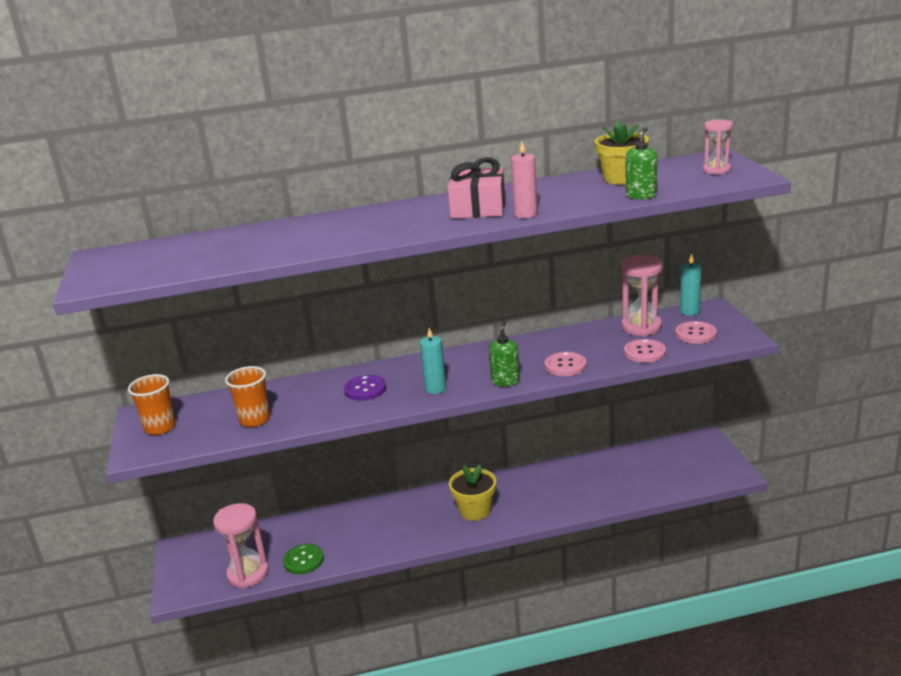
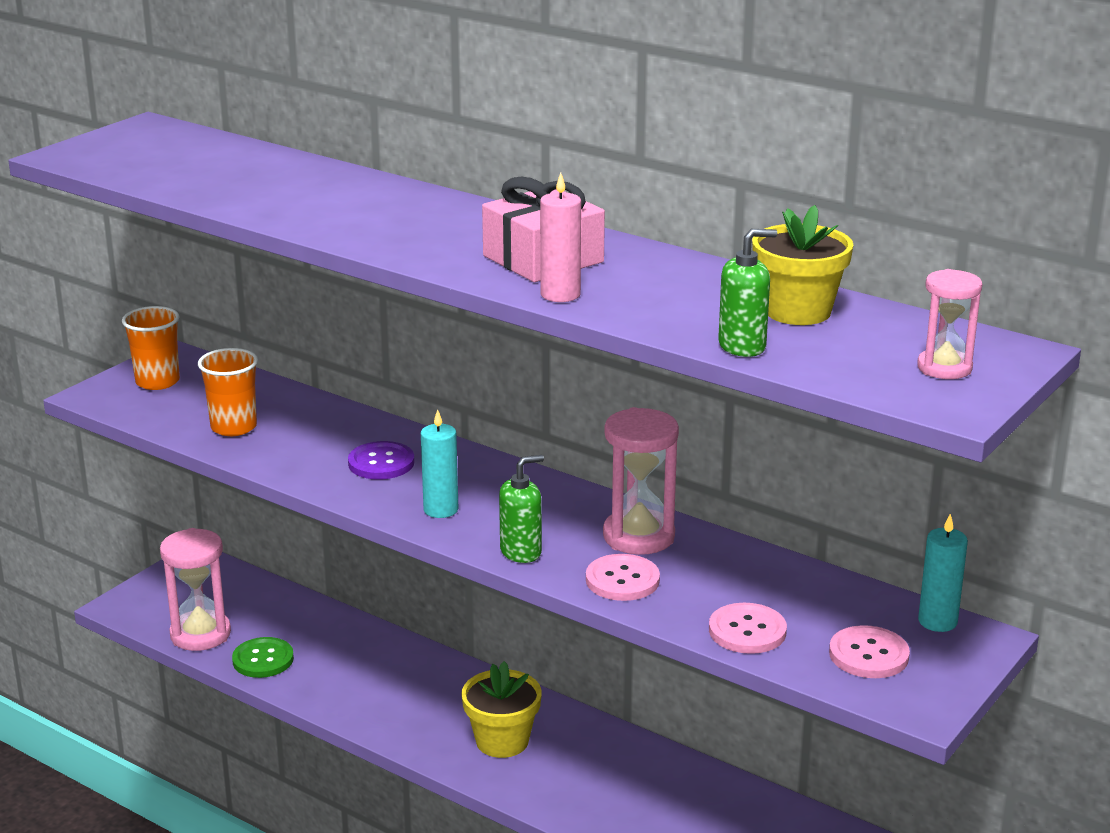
camera: 45 degrees right, 0 degrees up
(641, 327) = (824, 597): pink hourglass -> pink hourglass (638, 536)

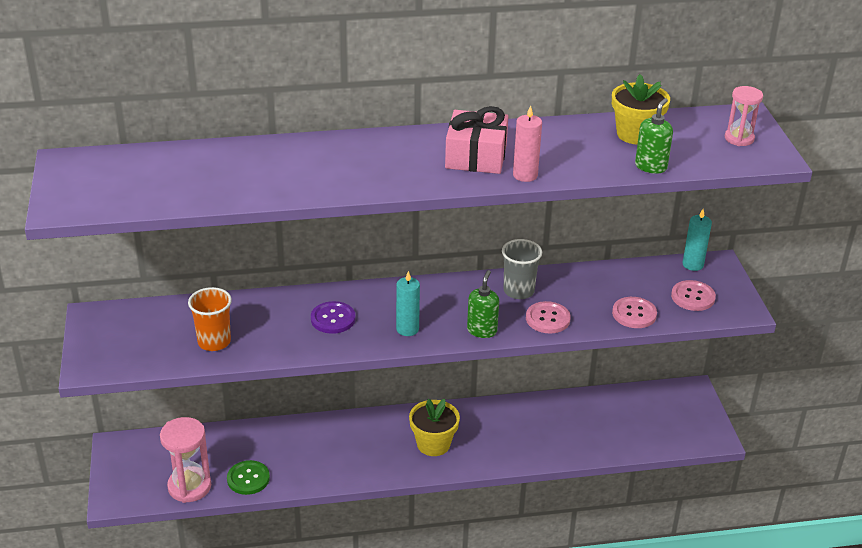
camera: 45 degrees left, 10 degrees up
(157, 382) = (114, 337): orange cup -> none
(638, 536) = (518, 291): pink hourglass -> grey cup

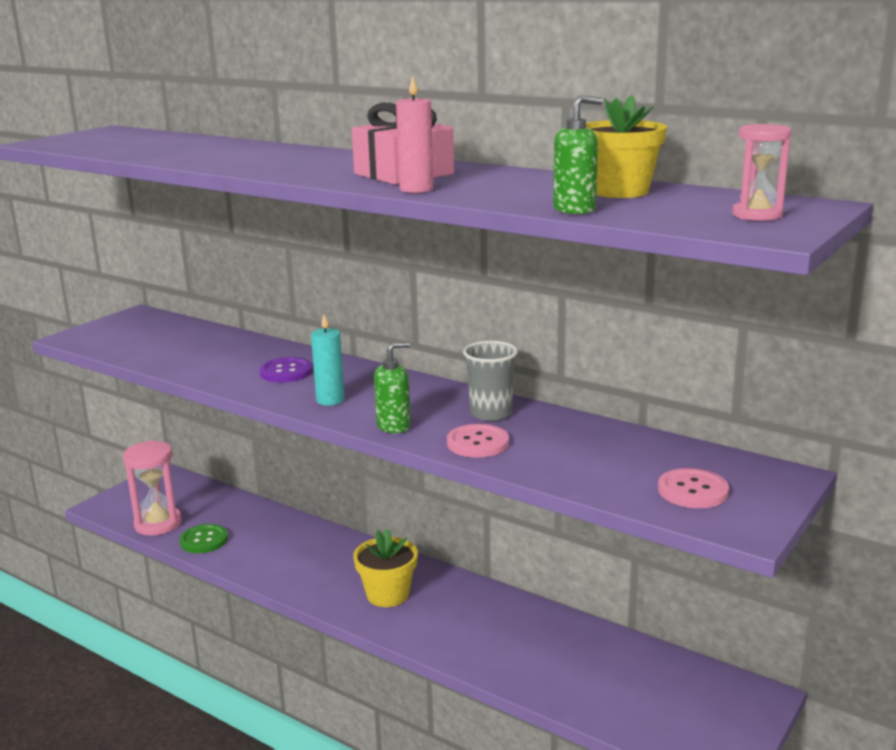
camera: 45 degrees right, 15 degrees down
(214, 342) = (174, 353): orange cup -> none
(634, 314) = (585, 476): pink button -> none
(693, 264) = (748, 465): turquoise candle -> none

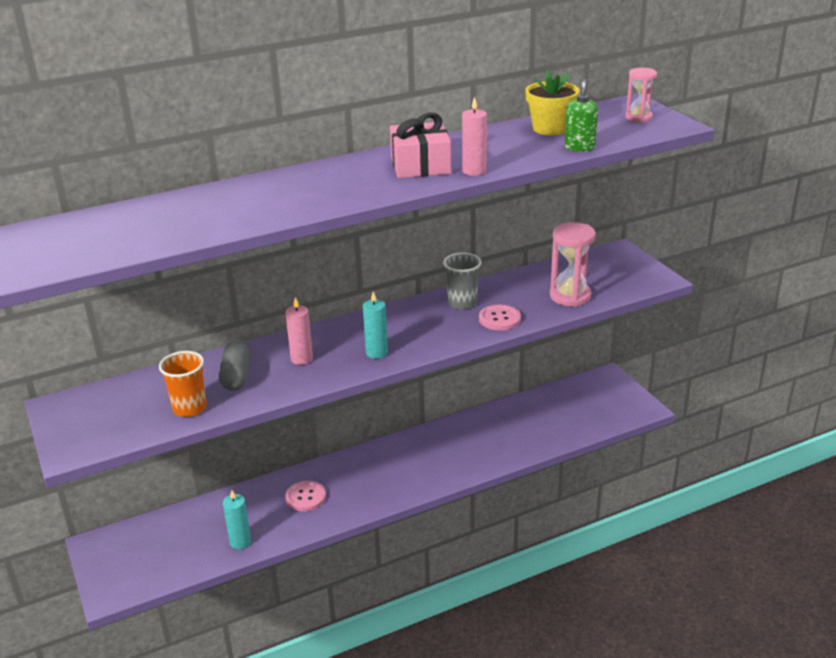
camera: 60 degrees left, 10 degrees up
(158, 524) = (184, 563): pink hourglass -> pink hourglass (570, 296)
(163, 355) = (189, 408): none -> orange cup
(204, 540) = (240, 542): green button -> turquoise candle
(230, 356) = (236, 376): none -> grey capsule
(286, 372) = (302, 359): purple button -> pink candle
(387, 594) = (404, 470): yellow flower pot -> none
(394, 426) = (446, 340): green soap dispenser -> none
(692, 491) = (613, 278): pink button -> pink button (305, 497)

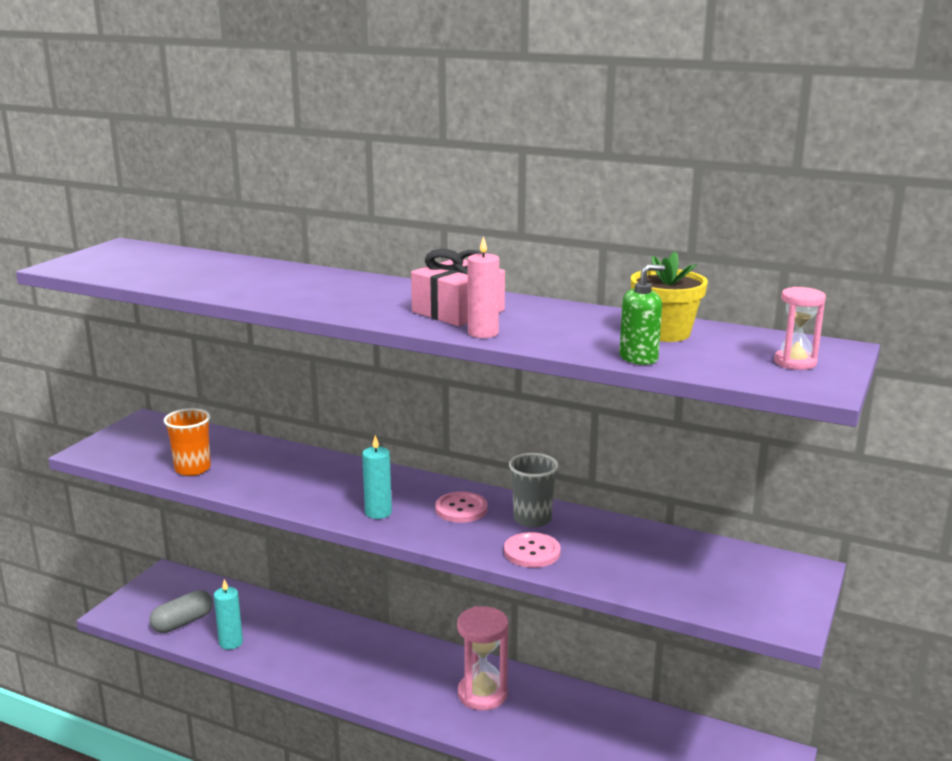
camera: 50 degrees right, 10 degrees down
(236, 376) = (261, 467): grey capsule -> grey capsule (183, 622)
(302, 359) = (323, 483): pink candle -> none
(305, 497) = (324, 646): pink button -> pink button (461, 509)
(570, 296) = (645, 576): pink hourglass -> pink hourglass (482, 694)

